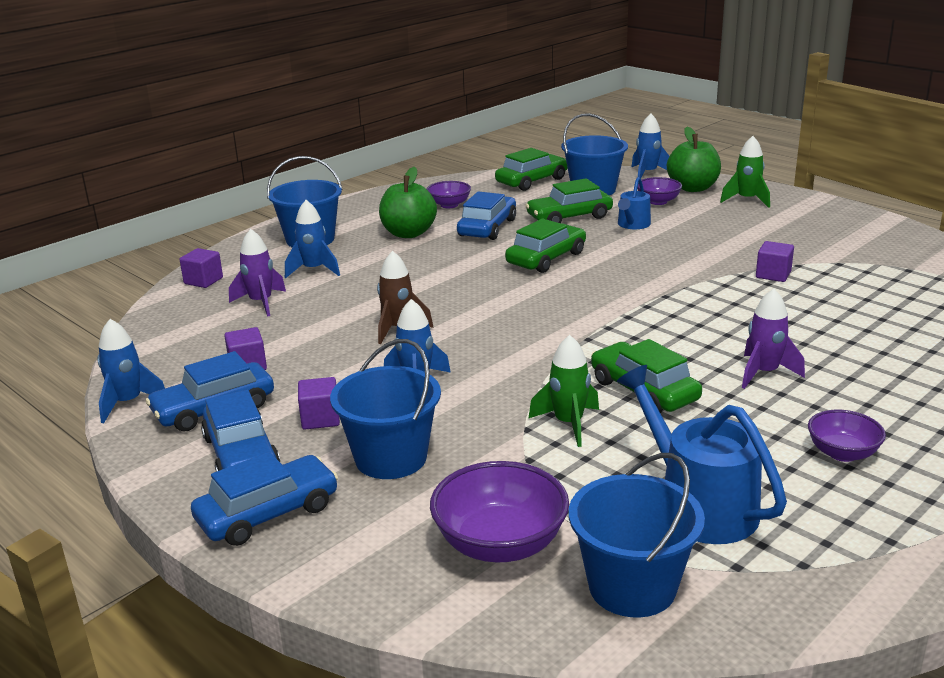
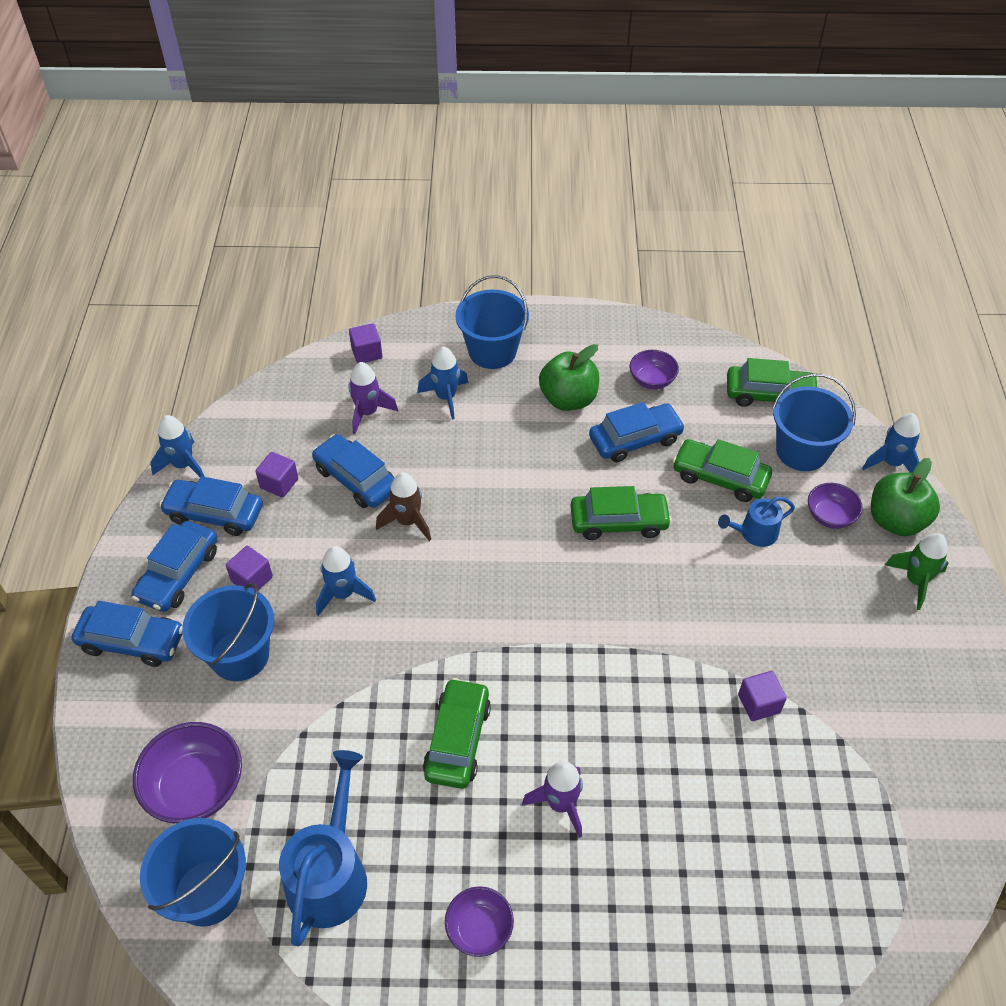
camera: 45 degrees right, 25 degrees up
(314, 332) = (356, 479): none -> blue car
(568, 424) = (368, 724): green rocket -> none

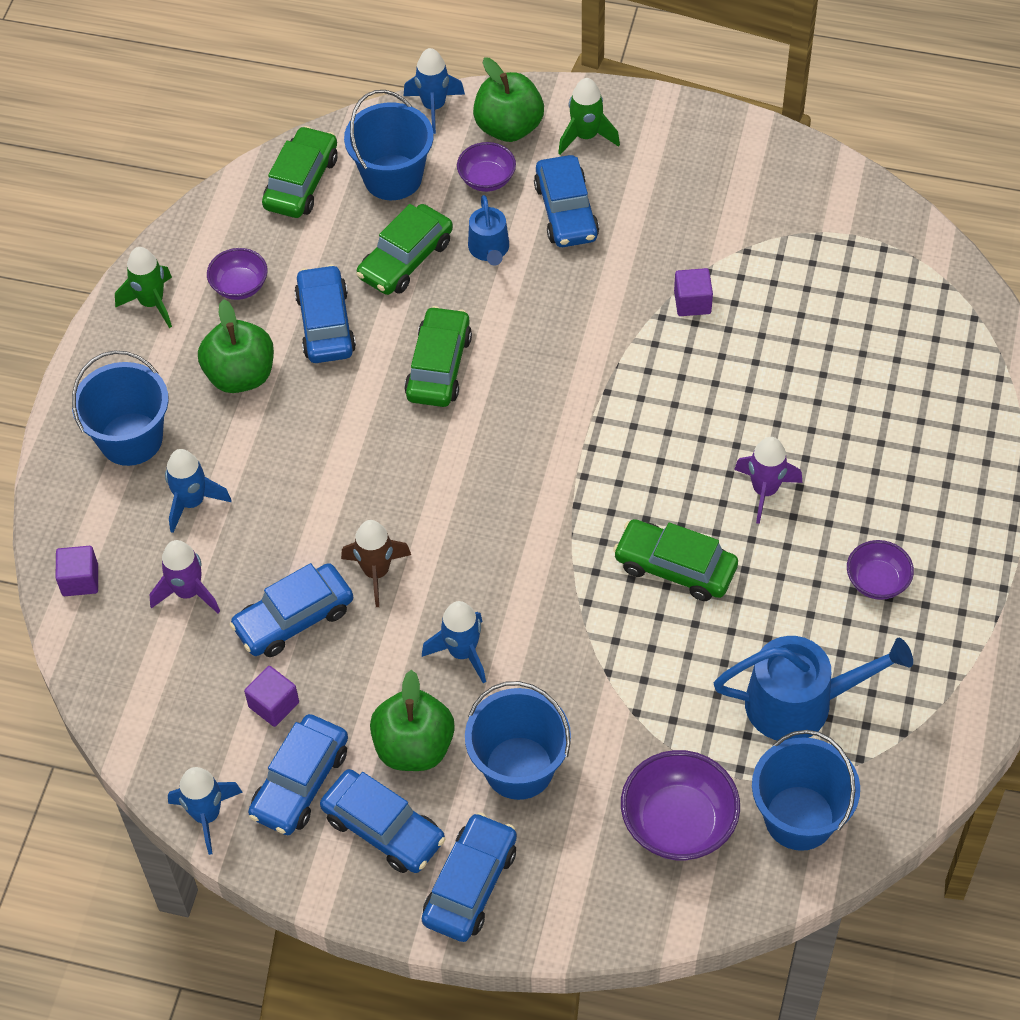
camera: 75 degrees left, 5 degrees up
(252, 579) = (414, 747): purple cube -> green apple
(330, 874) = (800, 703): blue watering can -> blue watering can turned 150 degrees clockwise
(617, 335) = (152, 303): none -> green rocket
(821, 582) = (566, 211): none -> blue car

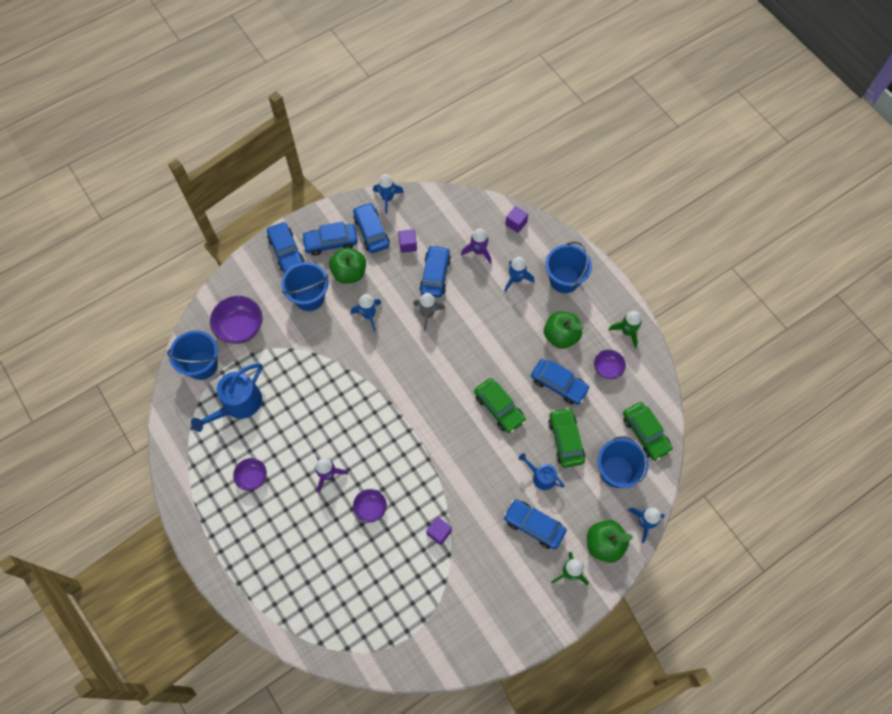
camera: 130 degrees right, 10 degrees up
(376, 572) = (428, 314): brown rocket -> grey rocket
(487, 179) = (581, 509): purple bowl -> purple bowl (370, 508)
(675, 567) = (330, 413): green car -> none

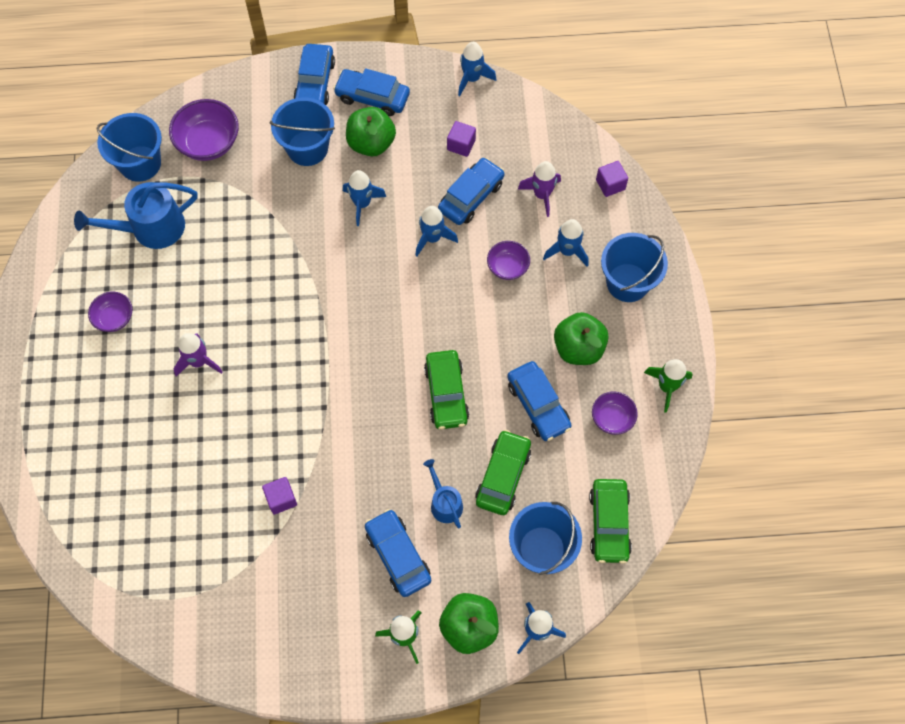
camera: 30 degrees right, 0 degrees up
(370, 508) = (221, 426): purple bowl -> purple bowl (507, 267)
(371, 232) = (428, 108): blue car -> none
(428, 314) = (432, 238): grey rocket -> blue rocket

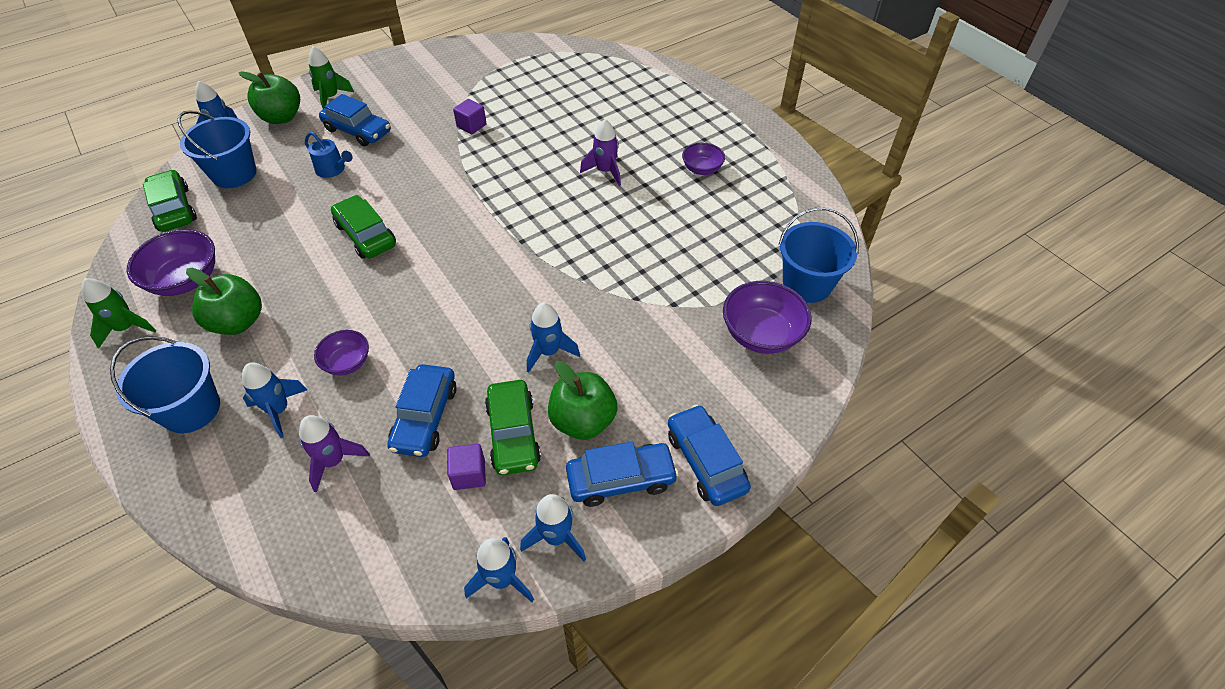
camera: 150 degrees right, 15 degrees down
(151, 228) = (739, 239): blue watering can -> none
(307, 148) = (652, 380): blue bucket -> none
(432, 238) = (449, 353): blue rocket -> blue rocket (556, 537)
(503, 476) = (286, 203): green car -> green car (513, 434)
(538, 405) = (269, 261): blue car -> none
(610, 184) = (240, 520): purple cube -> none
(612, 418) = (186, 280): purple bowl -> purple bowl, size x1.67

